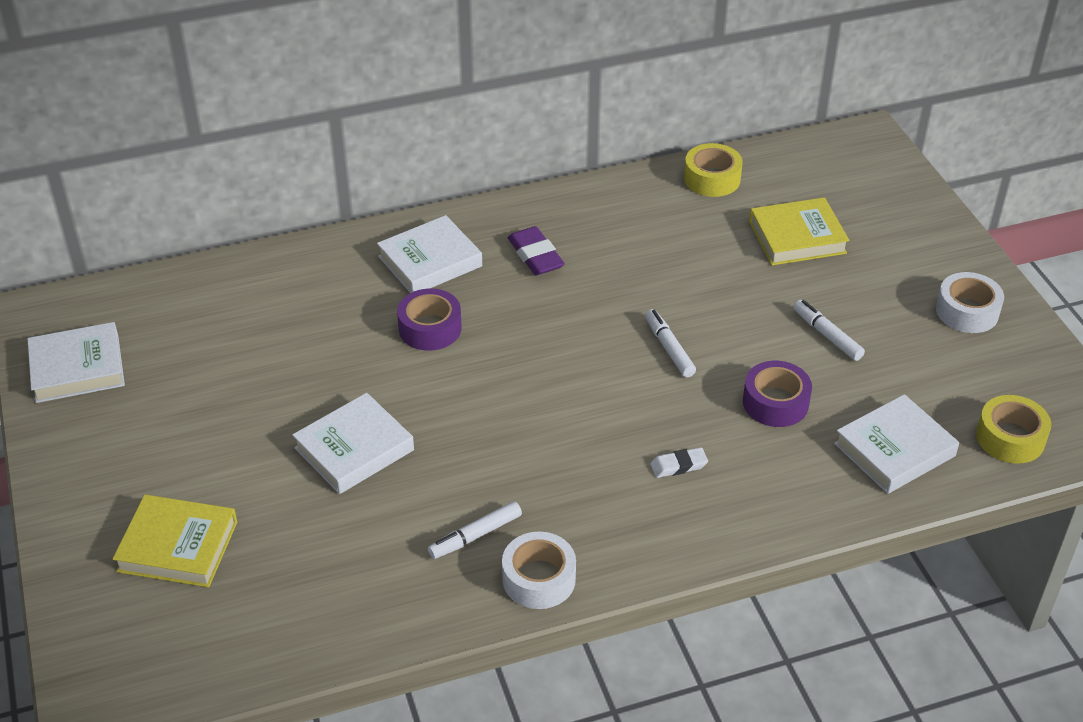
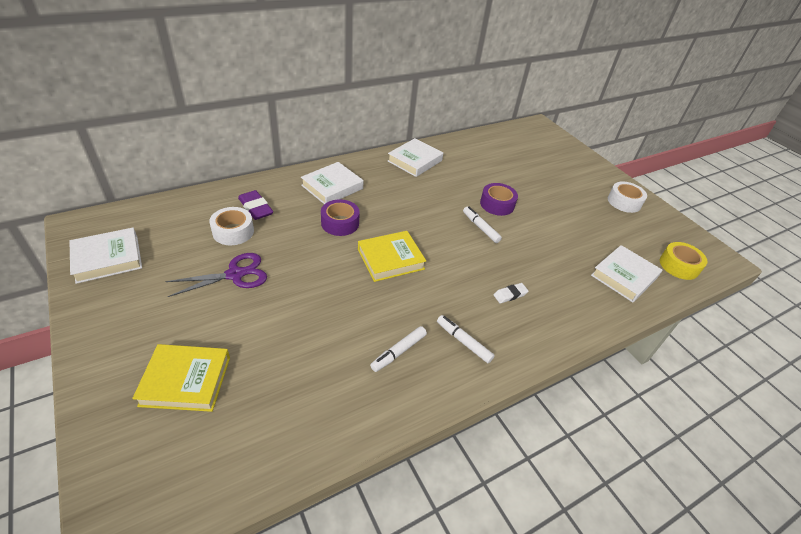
camera: 15 degrees left, 0 degrees up
(256, 404) = (235, 274): none -> purple scissors
(354, 449) = (306, 299): white book -> white book (415, 161)
(535, 256) = (391, 182): purple eraser -> purple eraser (256, 208)
(539, 579) = (448, 378): white tape -> white tape (233, 232)
(712, 179) = (472, 144): yellow tape -> none
(775, 402) = (549, 254): purple tape -> purple tape (497, 204)
(797, 237) = (525, 170): yellow book -> yellow book (390, 259)
(827, 335) = (561, 217): white marker -> white marker (463, 342)

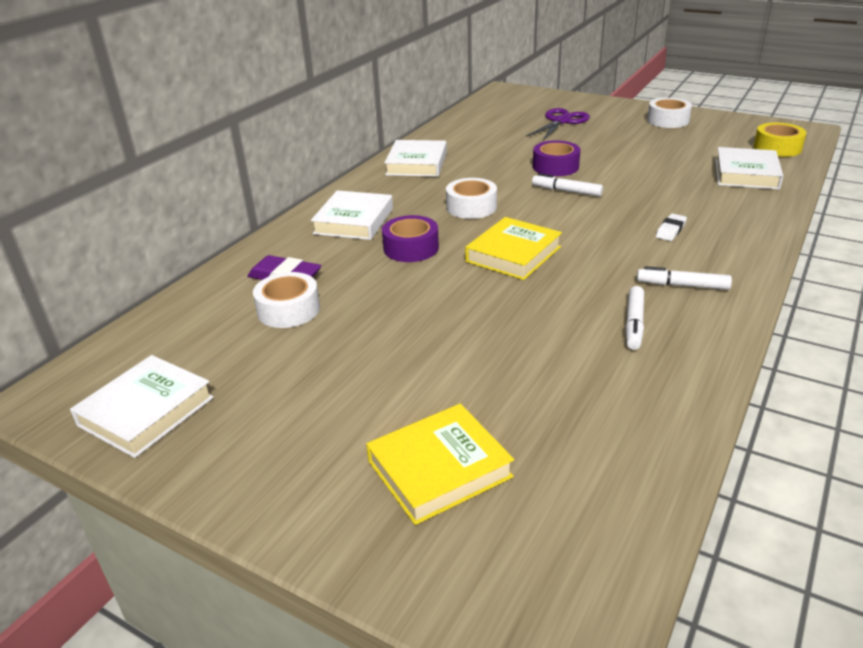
camera: 25 degrees left, 10 degrees down
(235, 274) = (352, 346): purple scissors -> purple scissors (561, 121)
(408, 210) = (471, 207): none -> white tape

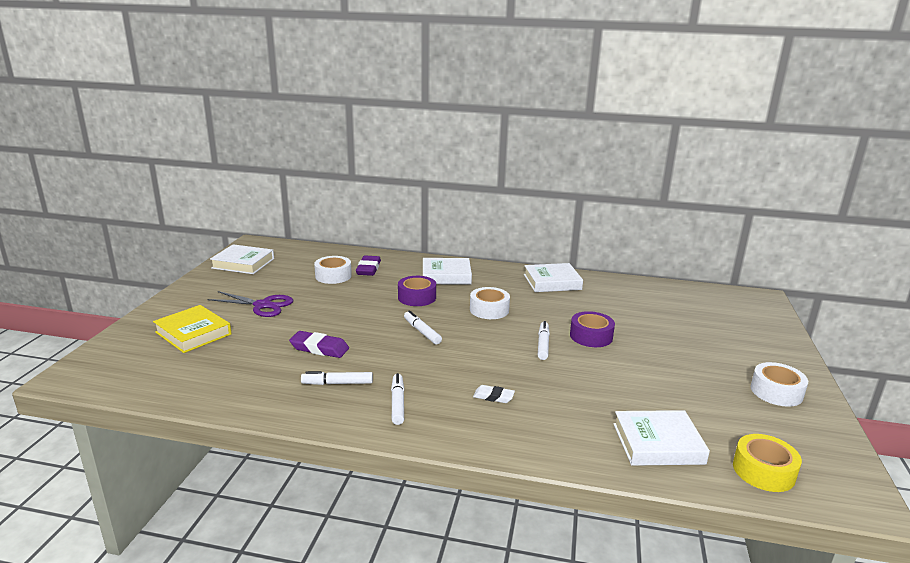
camera: 70 degrees right, 10 degrees down
(513, 254) = (422, 332): yellow book -> white marker
(536, 333) = (319, 348): none -> purple eraser
(561, 121) = (705, 331): purple scissors -> purple scissors (263, 305)

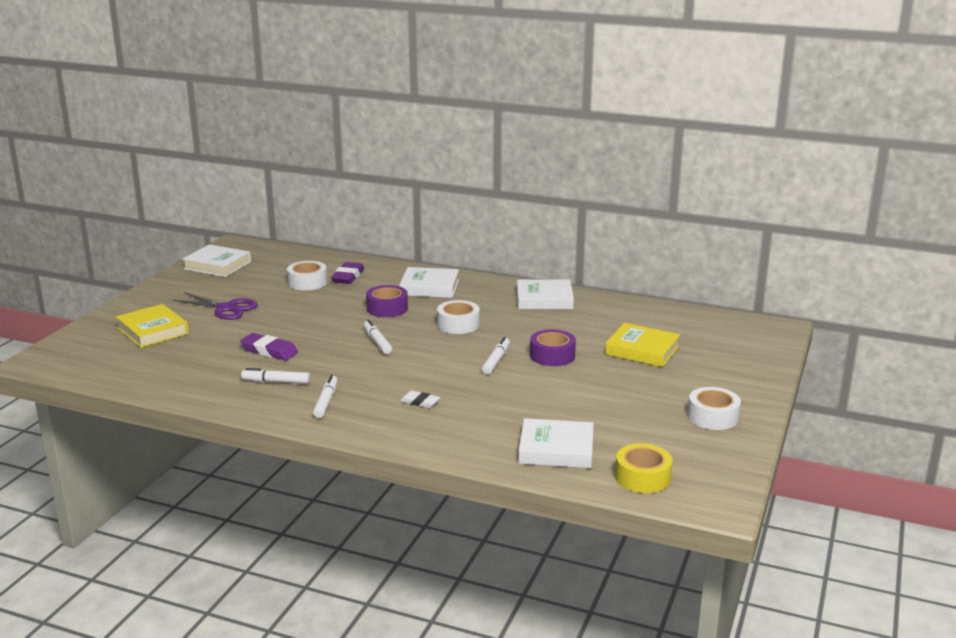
camera: 10 degrees right, 0 degrees up
(666, 326) = (642, 350): none -> yellow book

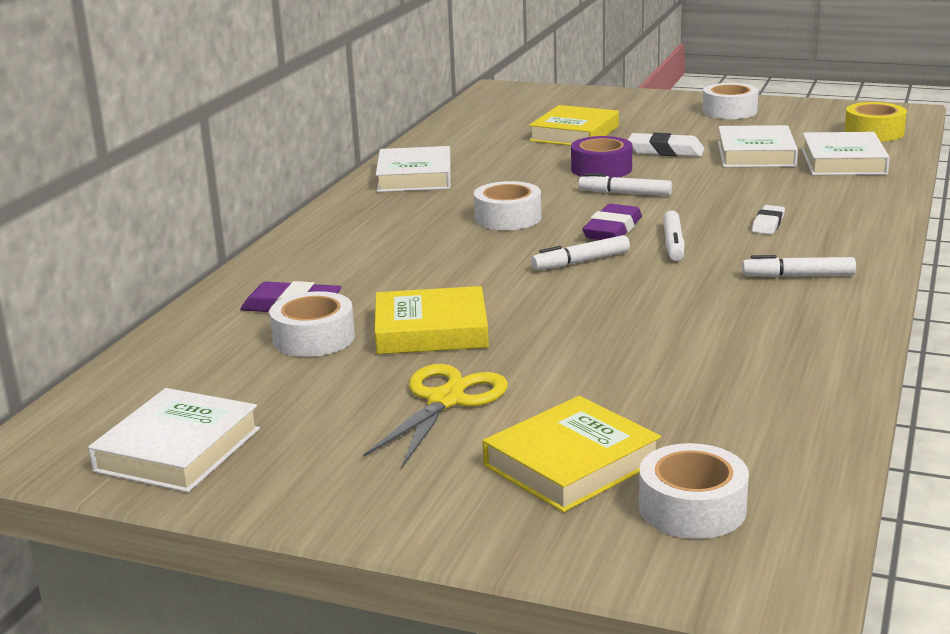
camera: 90 degrees left, 0 degrees up
(100, 351) = (692, 508): none -> white tape
(226, 308) = (445, 400): purple scissors -> yellow scissors
(269, 351) = (638, 334): purple eraser -> purple eraser (612, 230)
(276, 382) = (752, 315): white marker -> white marker (673, 243)
(302, 305) = (431, 330): none -> yellow book
(387, 308) = (446, 265): purple tape -> none
(429, 287) = (356, 243): white book -> white book (756, 154)
(593, 380) = (665, 151): none -> white eraser

